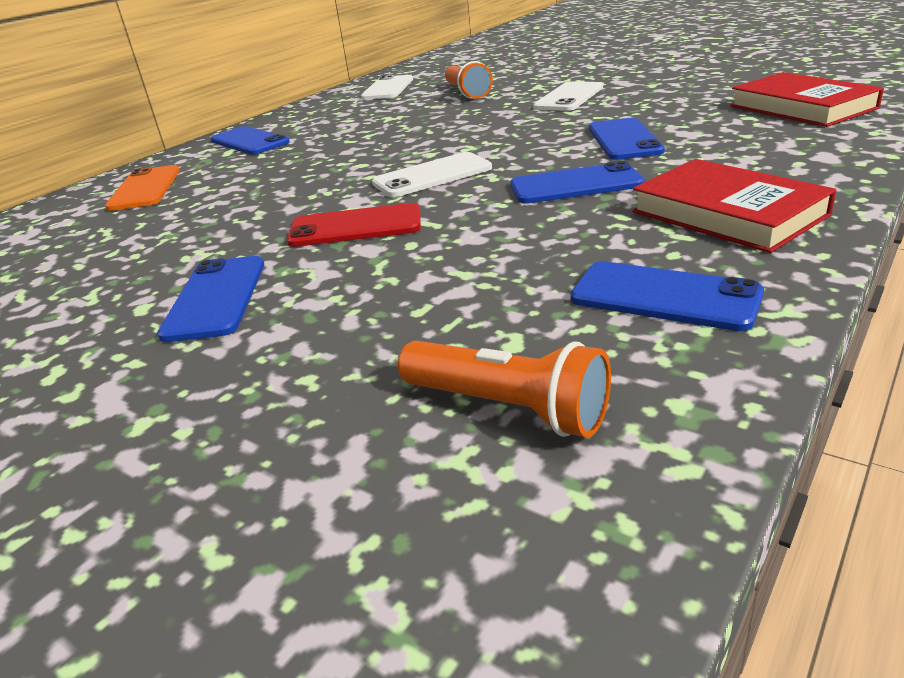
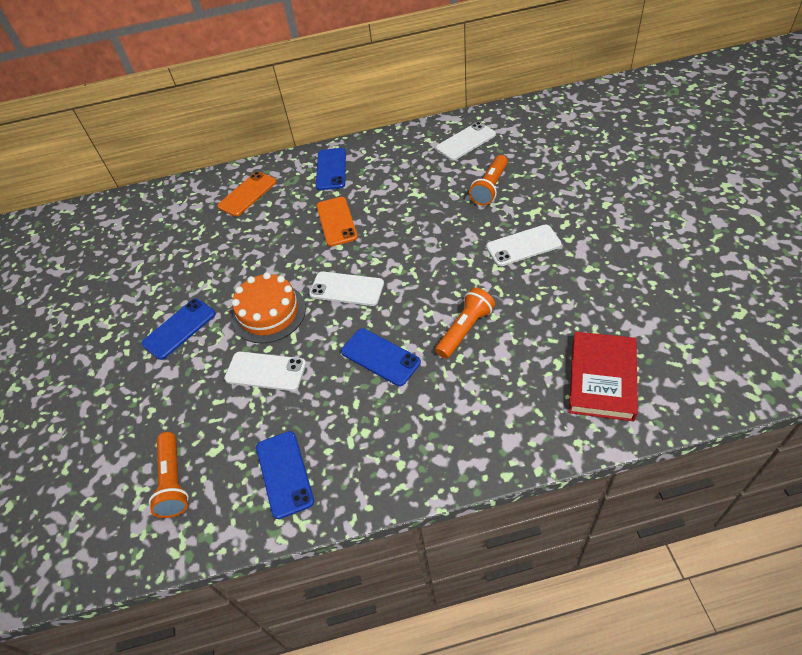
camera: 45 degrees right, 20 degrees up
(325, 156) = (336, 221): none -> orange phone
(355, 227) = (269, 313): red phone -> orange cake
(446, 256) = (265, 371): none -> white phone
(624, 140) = (465, 330): blue phone -> orange flashlight
(727, 214) = (390, 444): red book -> none

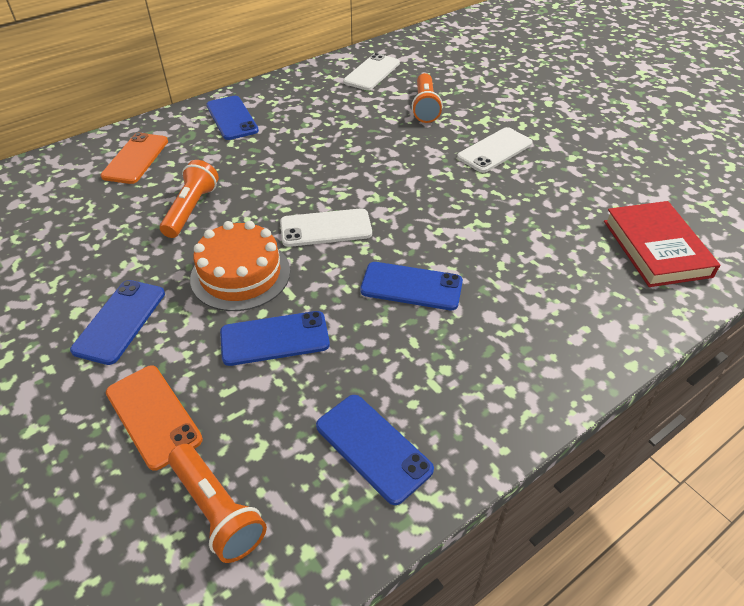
camera: 30 degrees left, 5 degrees down
(265, 371) = (274, 338): white phone -> blue phone
(336, 221) = (270, 166): orange phone -> orange phone (153, 415)
(465, 330) = (488, 237): orange flashlight -> orange flashlight (191, 209)

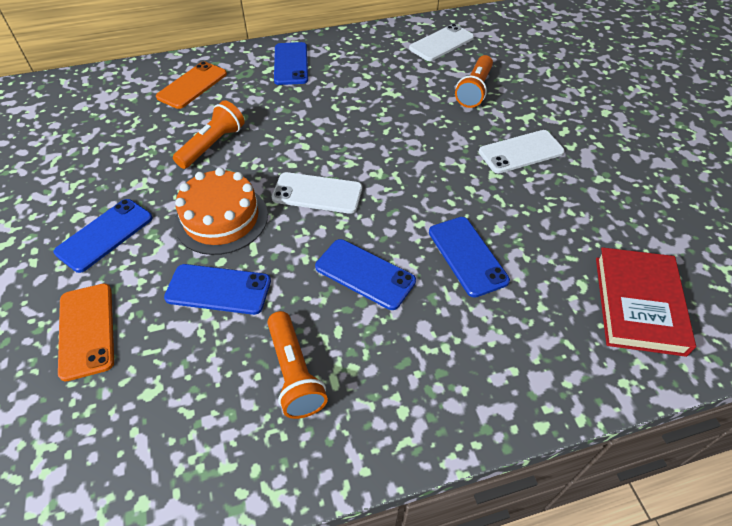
camera: 20 degrees right, 5 degrees up
(217, 510) = (91, 436): orange flashlight -> orange flashlight (294, 373)
(373, 447) = (247, 424): blue phone -> blue phone (467, 256)

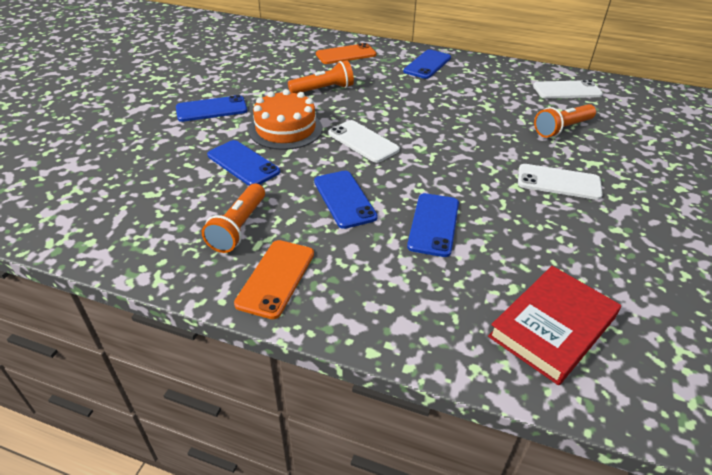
camera: 35 degrees right, 10 degrees down
(87, 330) = (153, 149): orange phone -> orange phone (276, 278)

